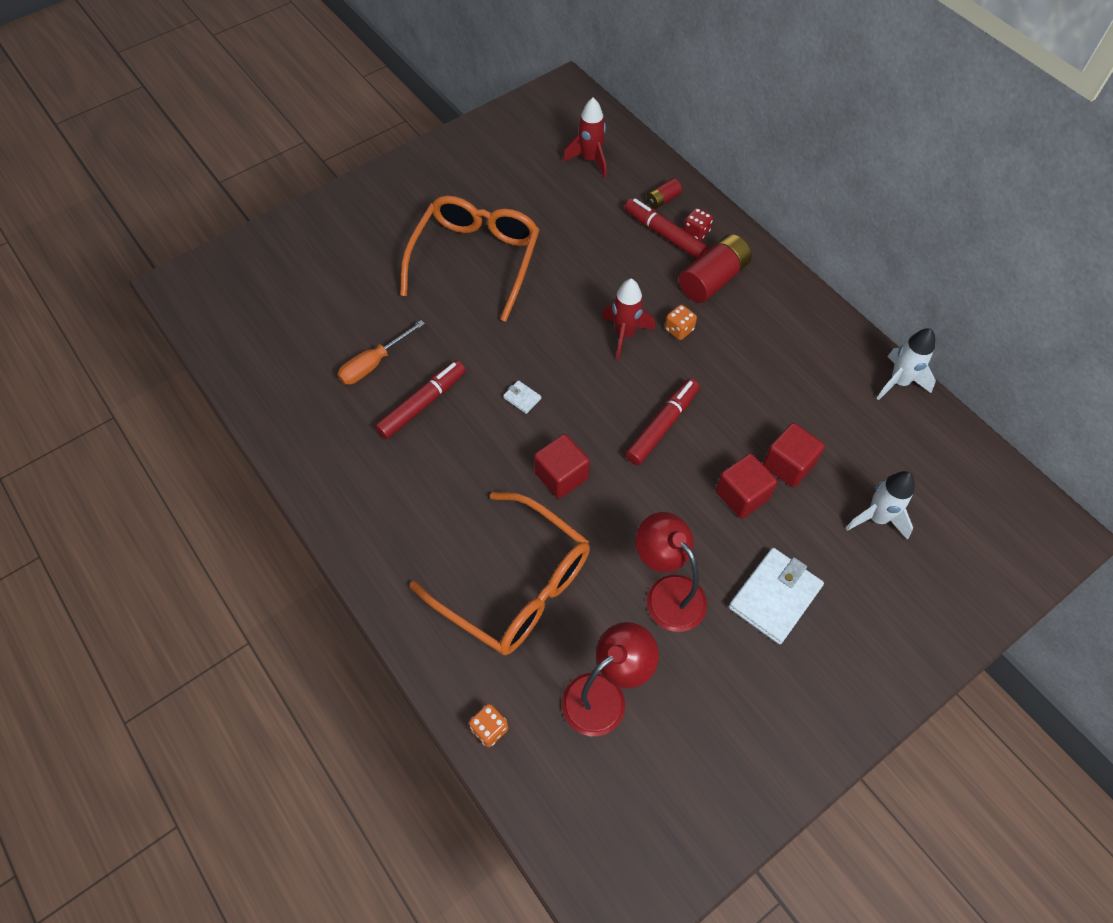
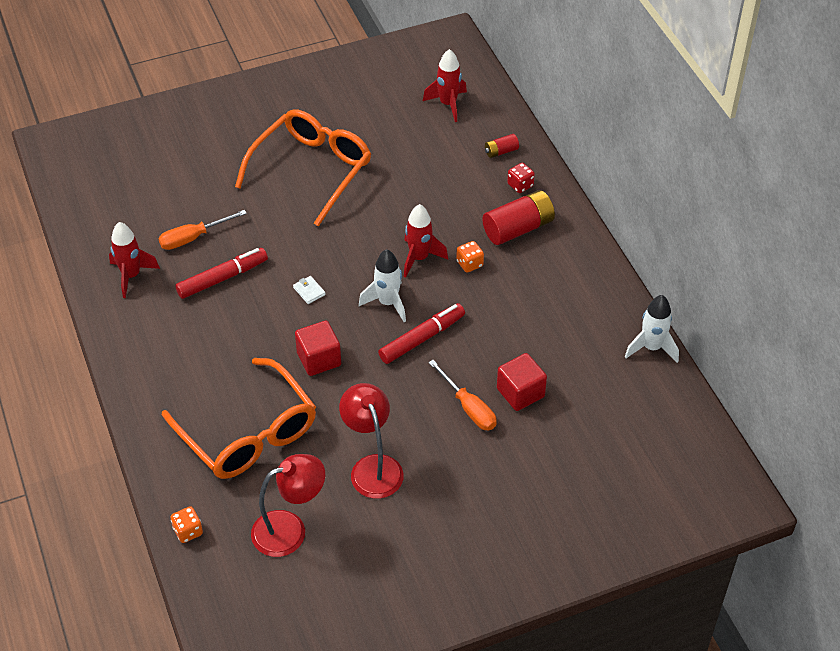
camera: 15 degrees right, 10 degrees down
(319, 424) = (131, 276): none -> red rocket
(664, 234) = (490, 181): red marker -> none
(742, 495) = (468, 407): red cube -> orange screwdriver
(775, 597) = (463, 491): white wallet -> none
(877, 518) = (580, 451): white rocket -> white rocket (388, 303)

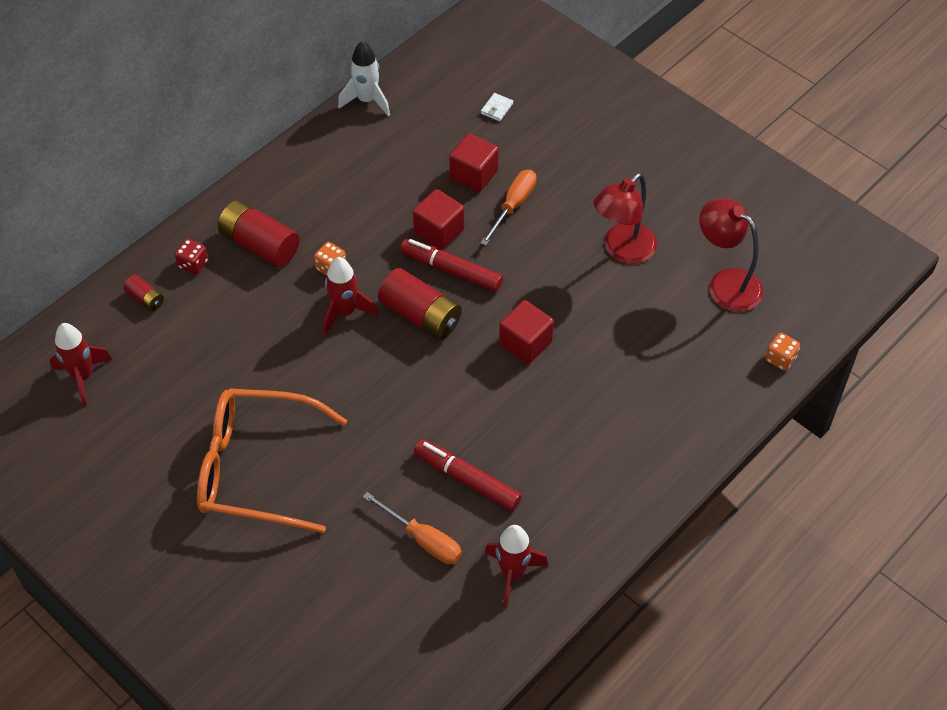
camera: 115 degrees left, 5 degrees up
(248, 433) = (647, 361): orange glasses -> none
(309, 291) = (442, 390): white wallet -> white wallet (496, 108)
(388, 303) = (421, 315): white rocket -> red battery
(468, 345) = (439, 231): none -> red cube

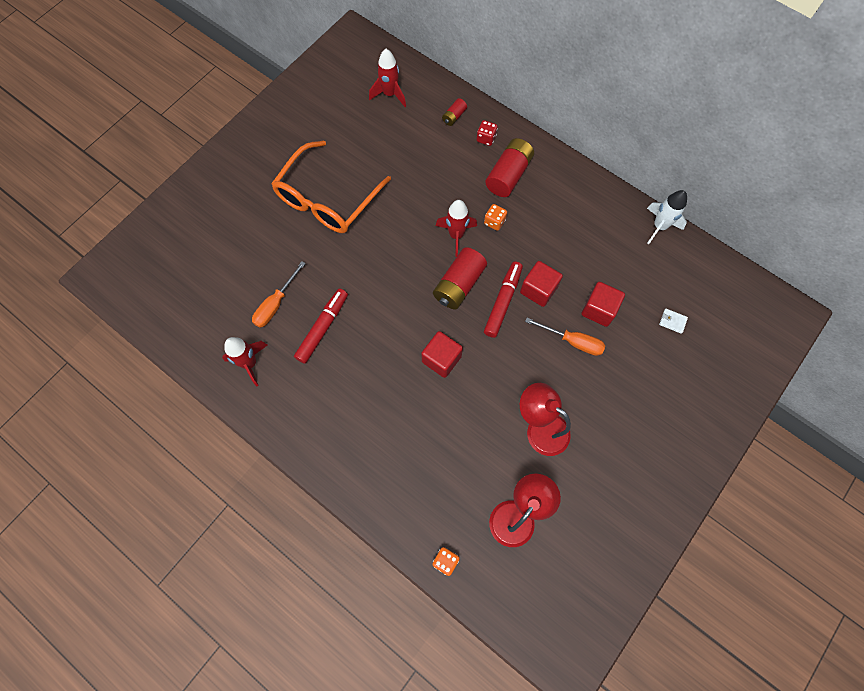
camera: 85 degrees right, 15 degrees up
(256, 468) = (327, 199): orange glasses -> orange glasses turned 150 degrees counterclockwise

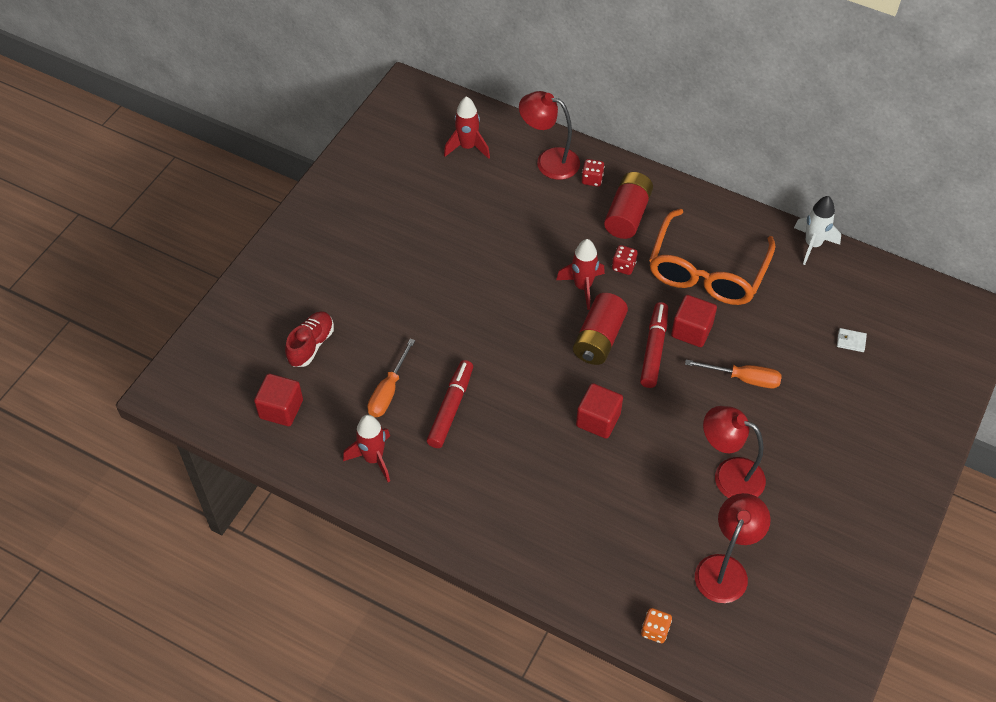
camera: 10 degrees left, 15 degrees down
(223, 253) = (311, 345): none -> red shoe
(327, 199) = (421, 269): orange glasses -> orange glasses (707, 271)
(454, 116) = (549, 161): red battery -> red lamp
(494, 222) = (623, 266): orange dice -> red dice
(599, 310) = (765, 341): red cube -> red cube (281, 409)

